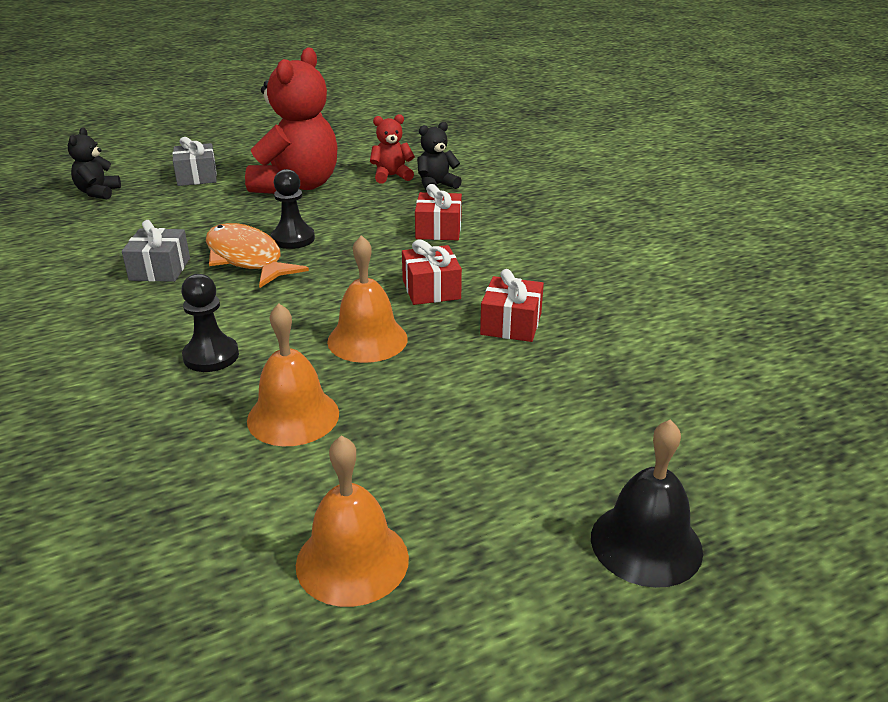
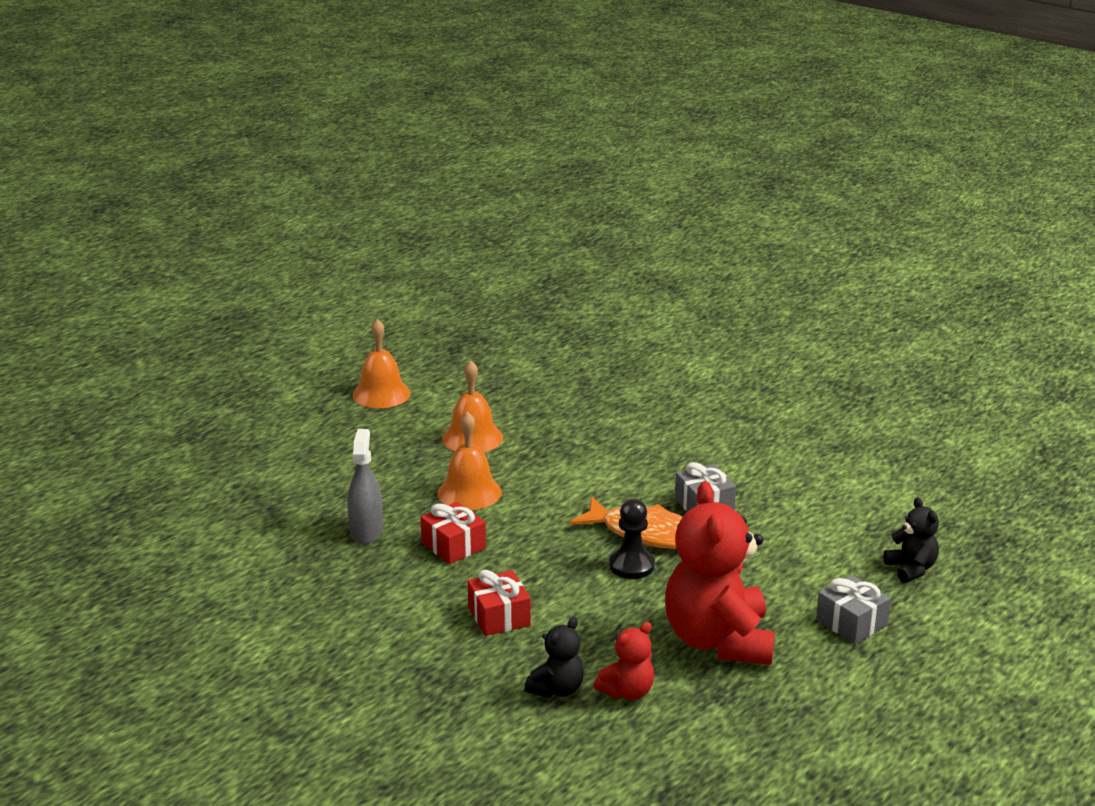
camera: 155 degrees right, 5 degrees down
(211, 356) = (567, 455): black pawn -> none
(511, 324) = (366, 532): red gift -> grey spray bottle
(646, 543) = (234, 431): black bell -> none

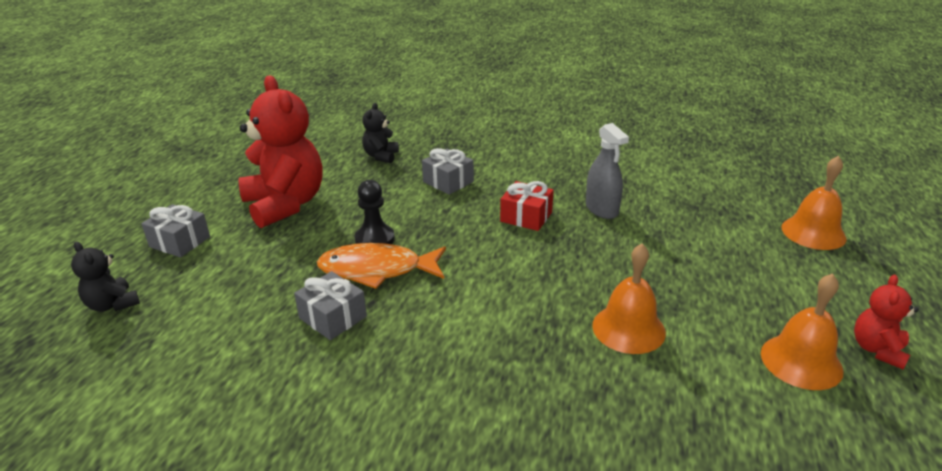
camera: 155 degrees right, 5 degrees up
(469, 492) = (563, 264): orange bell -> orange bell (813, 232)
(499, 616) = (448, 182): red gift -> grey gift
(627, 692) = (337, 164): red teddy bear -> red teddy bear (877, 350)

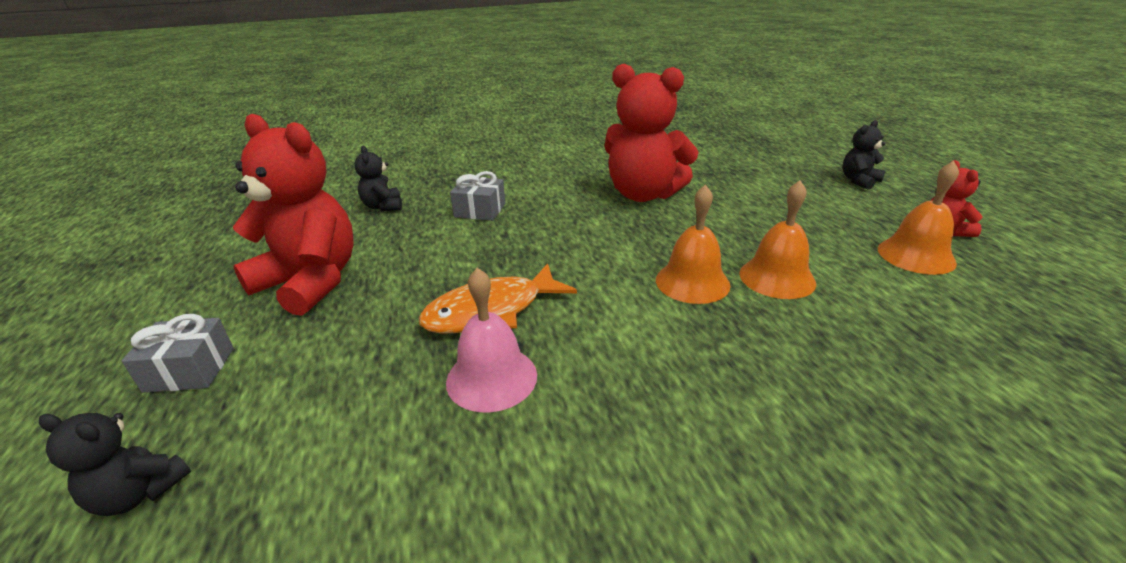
camera: 30 degrees left, 0 degrees up
(333, 317) = (491, 378): grey gift -> pink bell
(375, 239) = (457, 283): black pawn -> none
(526, 217) = (587, 218): red gift -> none
(601, 209) = (643, 194): grey spray bottle -> red teddy bear
(813, 232) = (808, 168): orange bell -> orange bell (692, 282)
(855, 265) = (859, 181): none -> black teddy bear

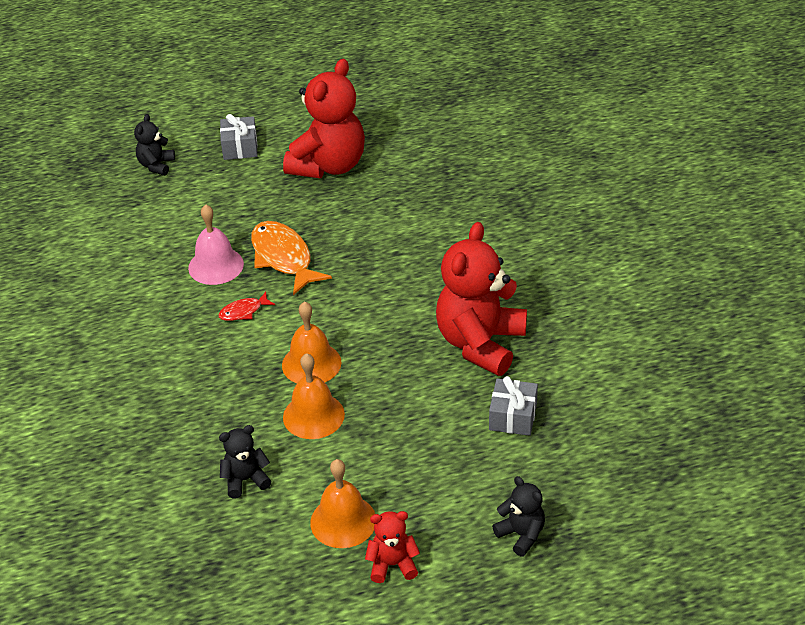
camera: 90 degrees right, 10 degrees up
(383, 207) = (452, 172): black teddy bear -> black teddy bear (245, 480)
(480, 210) = (444, 232): grey gift -> grey gift (513, 416)
(600, 341) = (243, 311): none -> red fish

